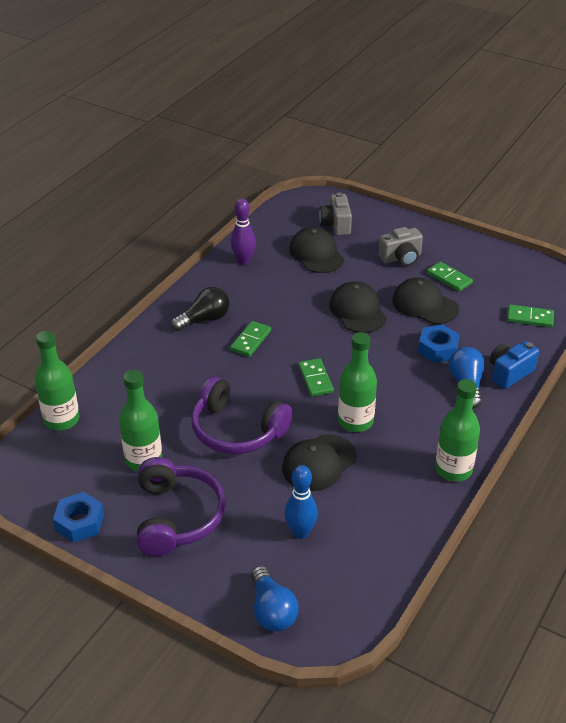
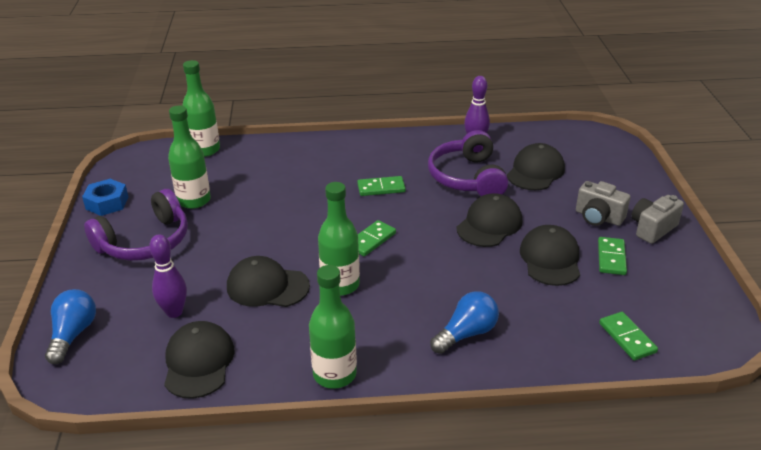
camera: 55 degrees right, 5 degrees down
(204, 319) = (380, 157): black light bulb -> none
(237, 430) = (267, 227): purple headphones -> purple headphones (467, 177)
(272, 610) = (73, 334): blue light bulb -> blue light bulb turned 150 degrees clockwise
(300, 532) = (174, 312): blue bowling pin -> purple bowling pin
(336, 225) = (590, 164): grey camera -> grey camera (652, 229)
(377, 540) = (198, 362): none -> black cap
(437, 349) = (496, 293): blue nut -> none
(509, 373) = (519, 357): blue camera -> none

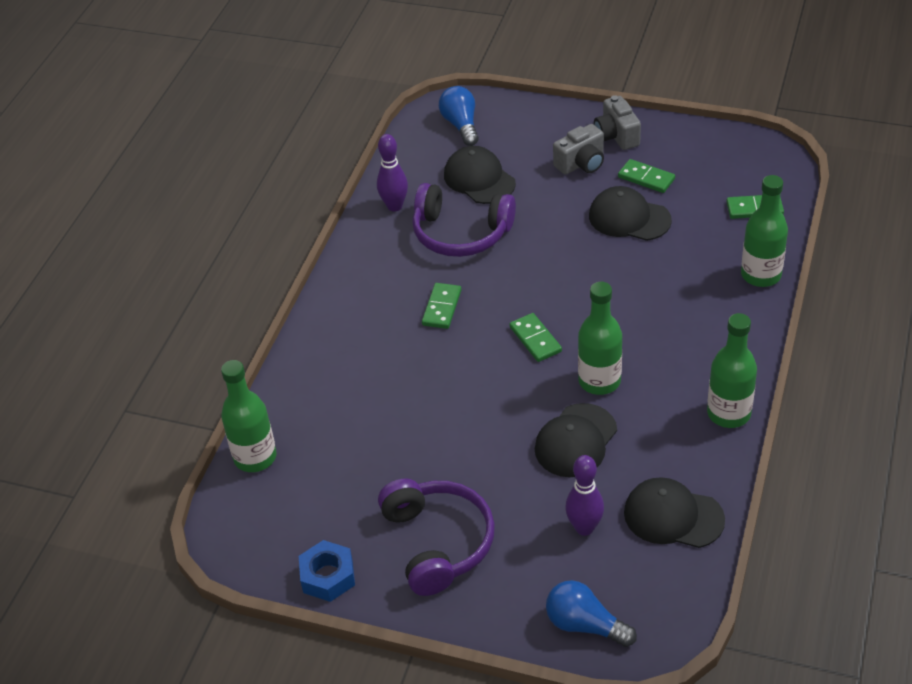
camera: 65 degrees left, 10 degrees up
(194, 200) = (372, 484): green bottle -> green bottle (761, 275)
(466, 334) = (709, 308): blue light bulb -> blue light bulb (461, 125)
(489, 224) = (554, 242): black cap -> none

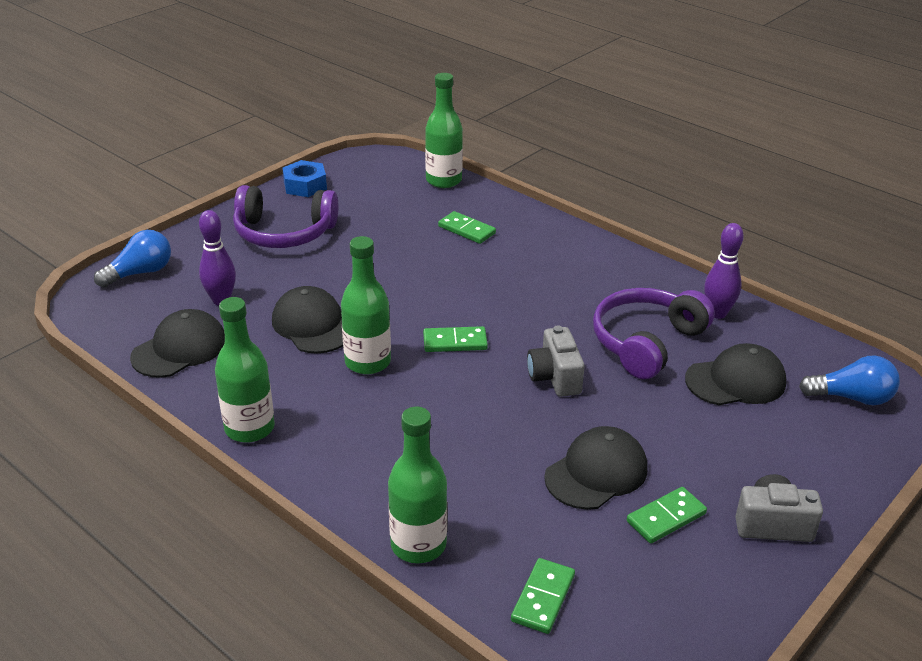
camera: 110 degrees right, 10 degrees down
(442, 308) = (542, 301): green domino -> green domino (466, 230)
(581, 163) = (726, 470): grey camera -> grey camera (555, 377)

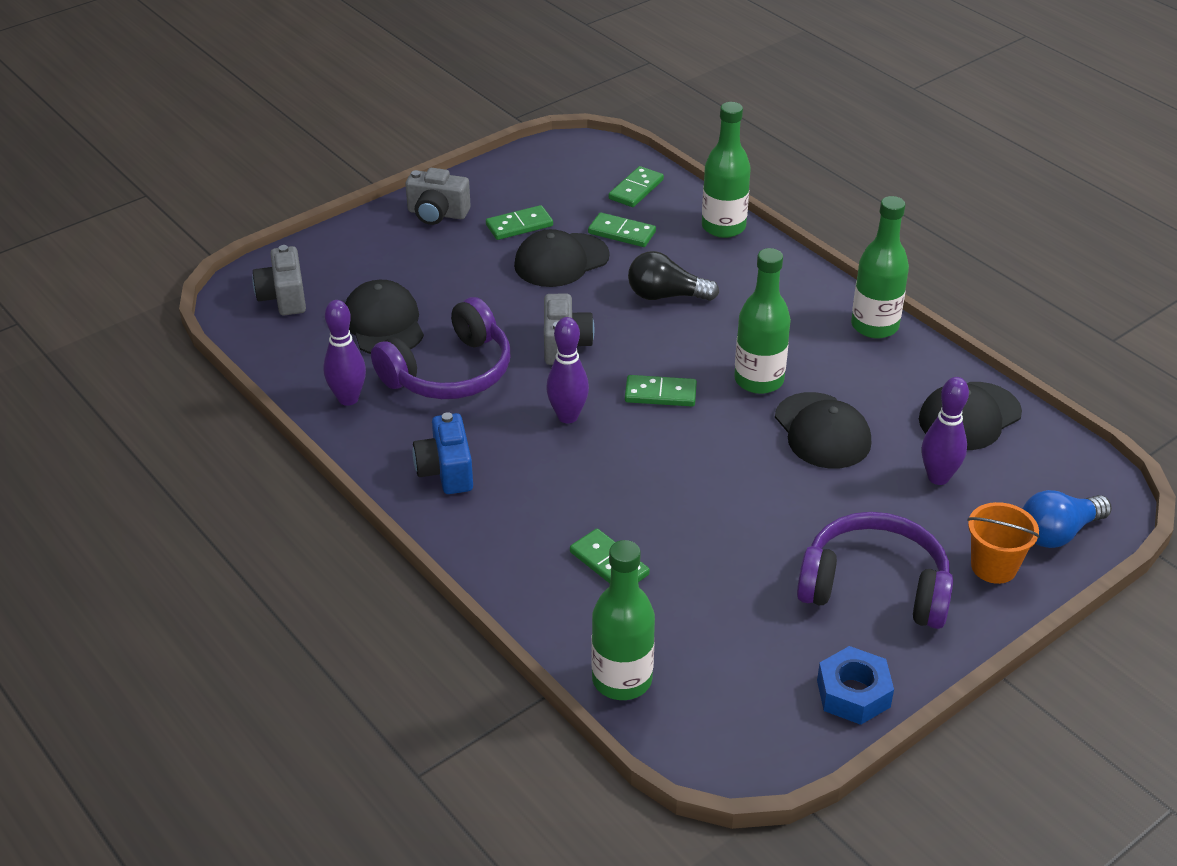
camera: 170 degrees left, 5 degrees up
(197, 250) = (993, 567): none -> orange bucket
(470, 441) = (666, 296): none -> black light bulb
(529, 317) = (567, 416): none -> purple bowling pin
(540, 521) = (622, 233): none -> green domino
(606, 271) = (446, 471): none -> blue camera
(736, 381) = (383, 323): black cap -> black cap turned 75 degrees clockwise
(851, 397) = (284, 297): blue light bulb -> grey camera

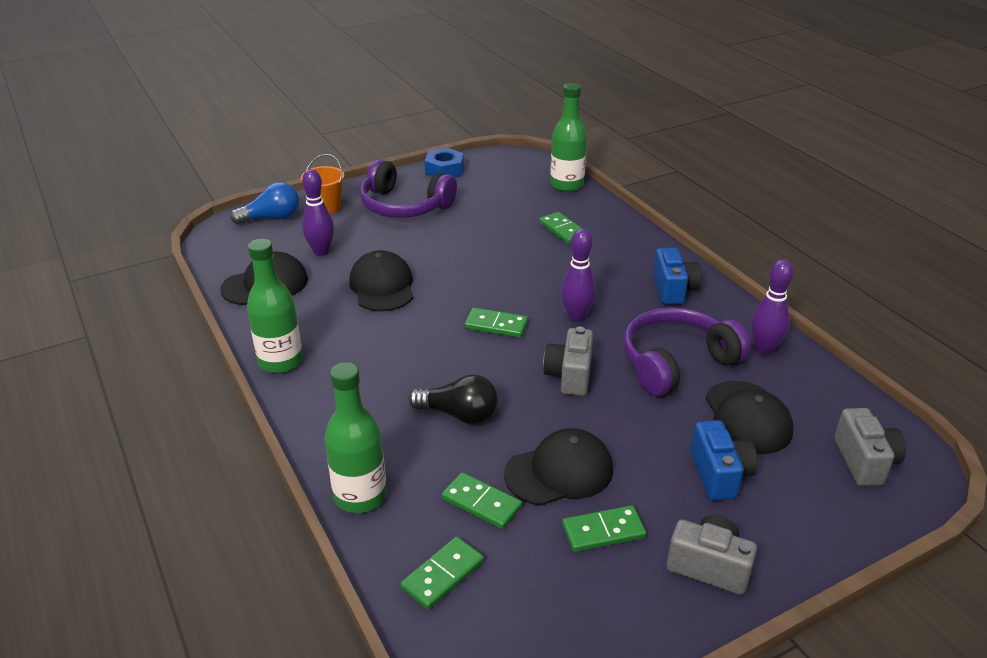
camera: 170 degrees left, 5 degrees down
(419, 273) = (719, 474): none -> blue camera
(759, 380) = (410, 327): green bottle -> none

